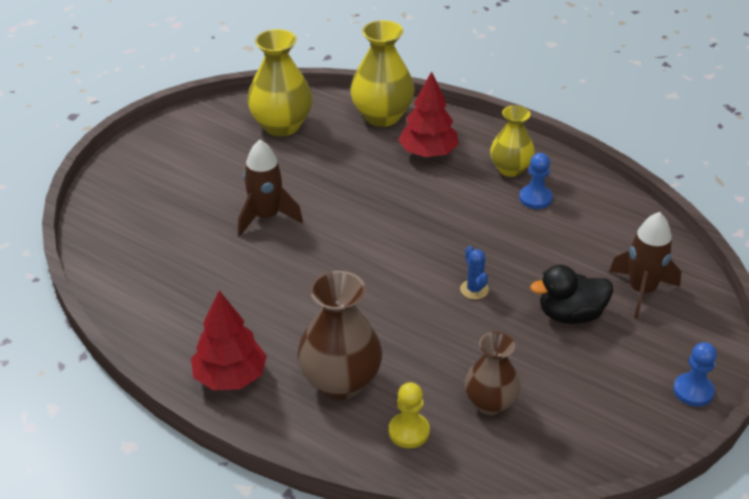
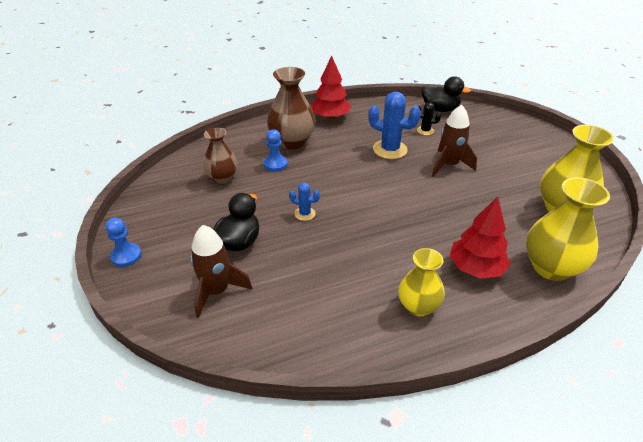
camera: 125 degrees right, 0 degrees up
(113, 270) = (440, 109): none -> black duck
(193, 263) = (425, 131): none -> black cactus
(273, 277) = (390, 149): none -> blue cactus
(409, 431) = (240, 148): yellow pawn -> none
(535, 198) = (367, 298): blue pawn -> blue pawn (275, 164)

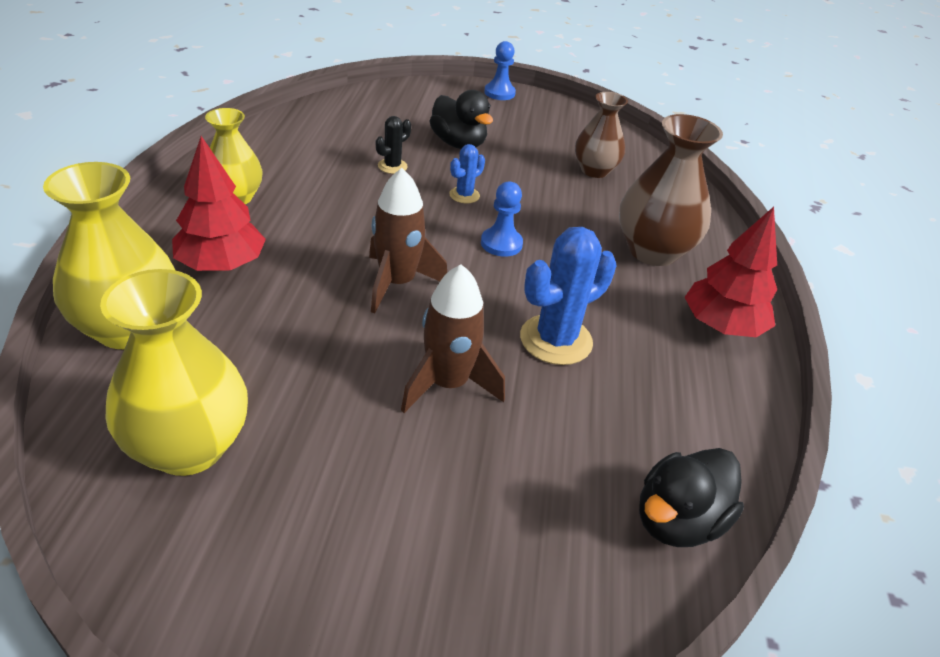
camera: 115 degrees right, 0 degrees up
(217, 291) = (401, 114): brown rocket -> brown rocket (397, 283)
(275, 164) = (597, 215): blue pawn -> blue pawn (501, 244)
(425, 131) = (591, 428): black cactus -> black cactus (392, 166)

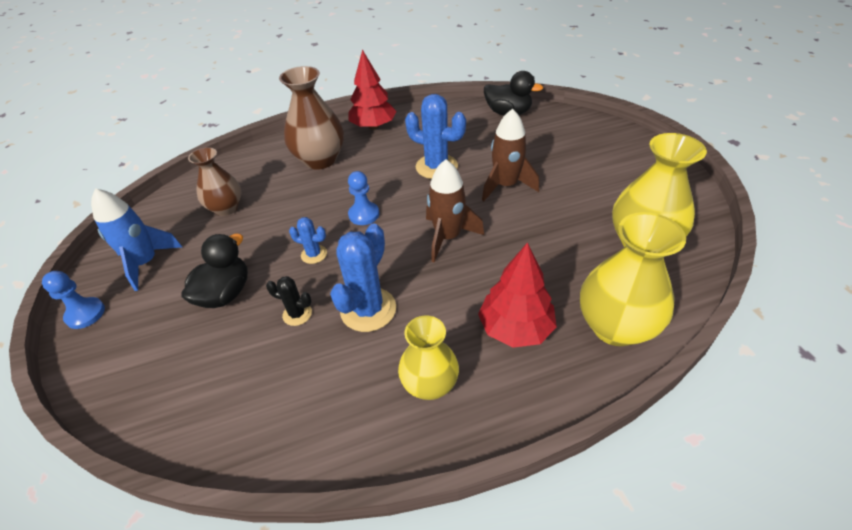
camera: 110 degrees left, 5 degrees up
(353, 198) = (368, 309): none -> blue cactus
(541, 121) = (146, 263): none -> blue rocket

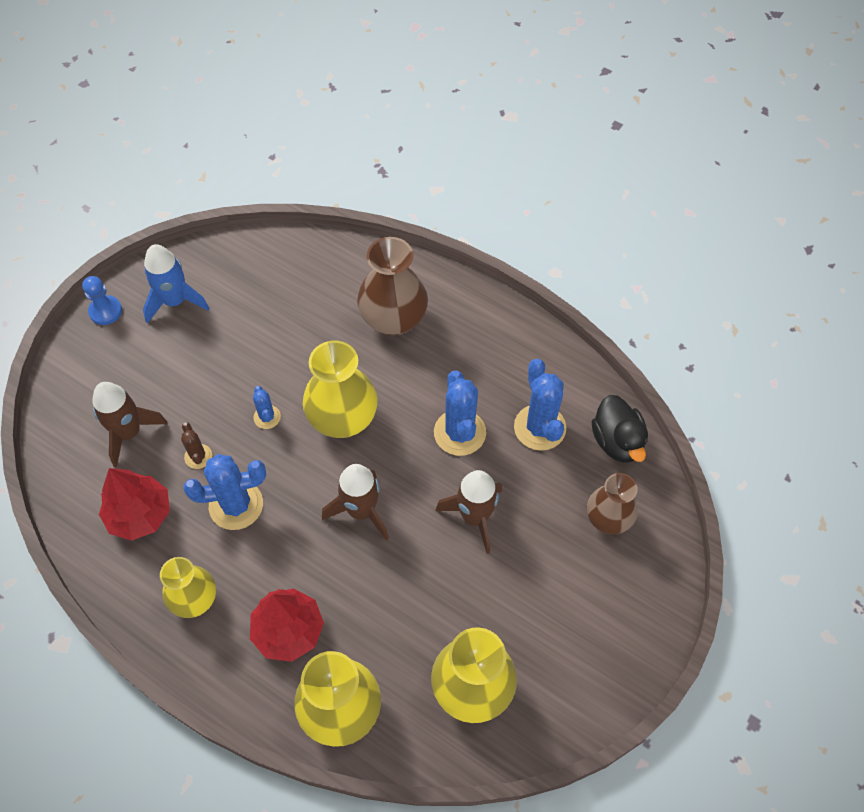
camera: 50 degrees right, 15 degrees up
(216, 354) = (129, 432): none -> brown rocket
(225, 294) = (184, 387): black duck -> none
(226, 208) = (273, 300): brown vase -> brown vase (608, 518)
(297, 314) = (198, 456): black cactus -> brown cactus
(364, 214) = (343, 418): blue pawn -> yellow vase
(373, 126) = (485, 324): red tree -> red tree (140, 514)
(468, 135) = (539, 427): none -> blue cactus

